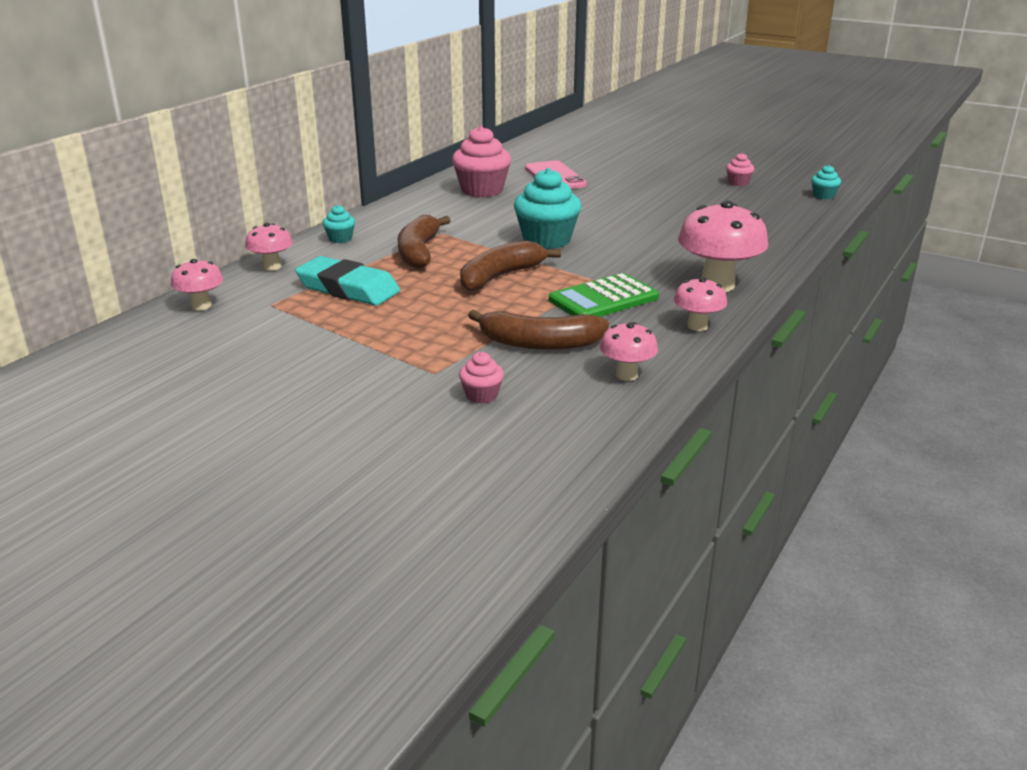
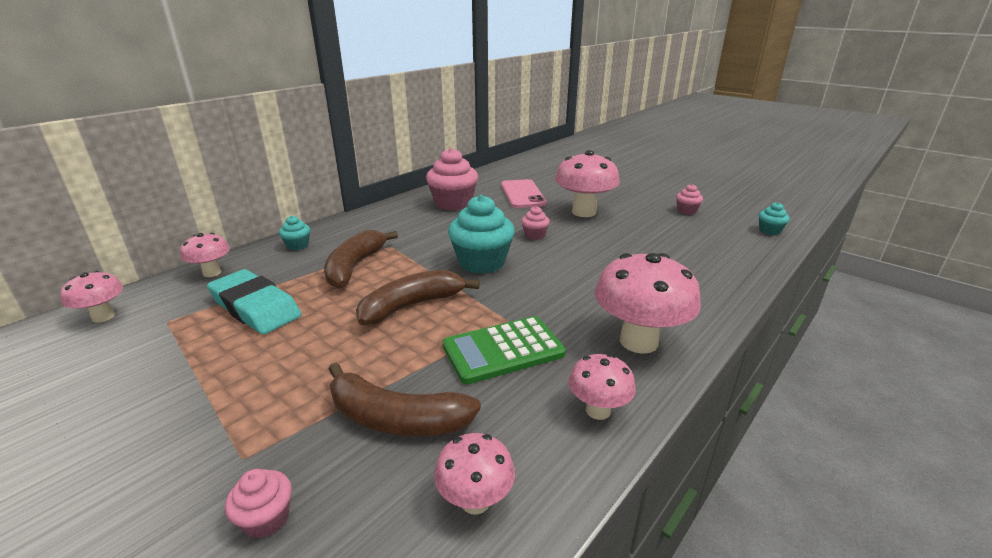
camera: 10 degrees right, 0 degrees up
(588, 214) = (534, 235): none -> pink cupcake
(630, 190) = (584, 212): none -> pink mushroom

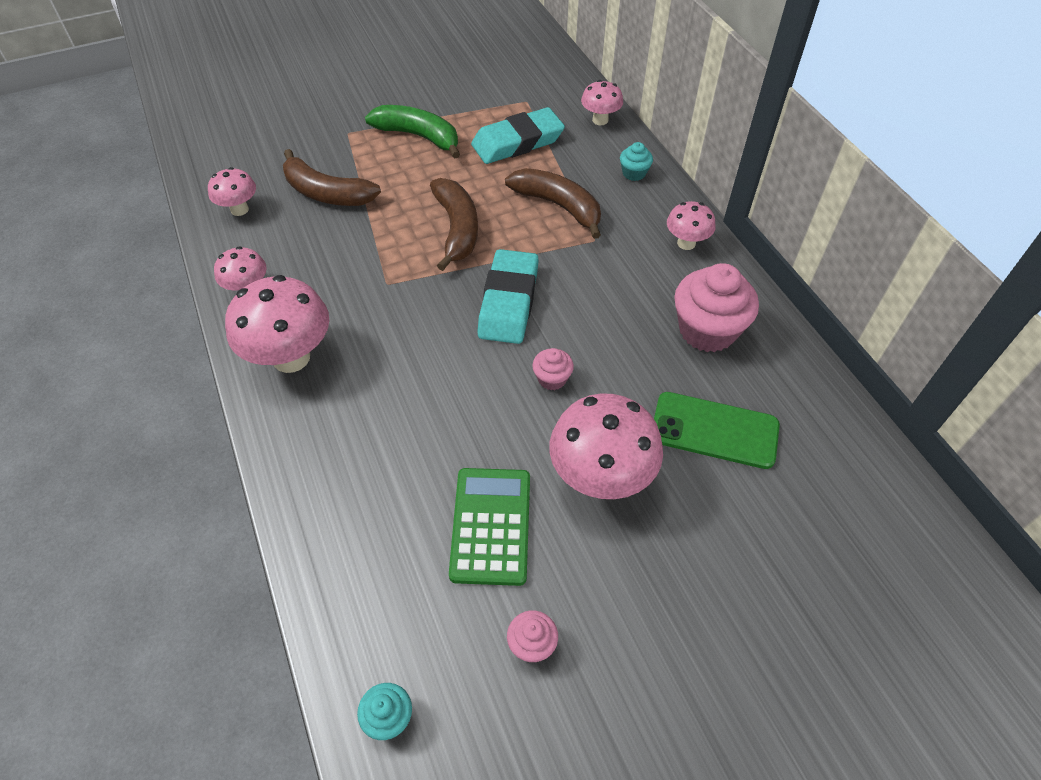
camera: 115 degrees right, 25 degrees up
(103, 317) = (554, 73): pink mushroom -> pink mushroom (686, 243)
(249, 380) = (418, 136): none -> green banana
(266, 518) = (298, 139): pink cupcake -> none
(396, 418) = (327, 193): brown banana -> brown banana turned 105 degrees counterclockwise
(481, 262) = (508, 301): turquoise cupcake -> turquoise eraser
(503, 350) = (351, 265): green calculator -> green calculator (491, 526)
(522, 194) = (714, 430): pink phone -> green phone

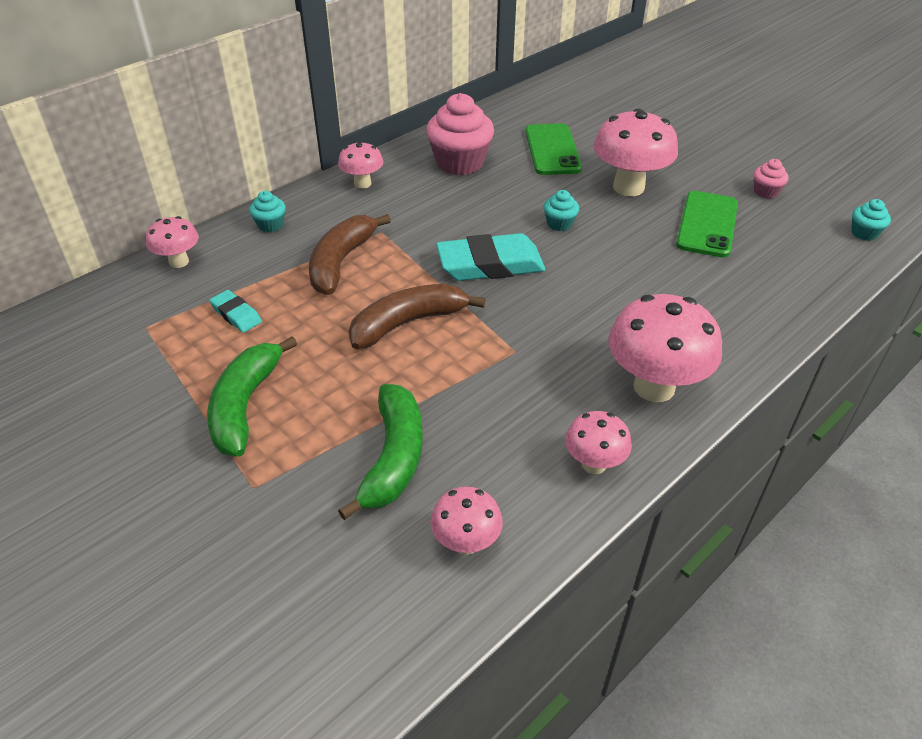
camera: 110 degrees left, 10 degrees down
(327, 193) = (393, 458): brown banana -> green banana
(491, 526) = (707, 224): green calculator -> green phone
(517, 142) = (236, 314): turquoise eraser -> turquoise eraser, size x0.50
(552, 379) = (559, 224): pink cupcake -> turquoise cupcake

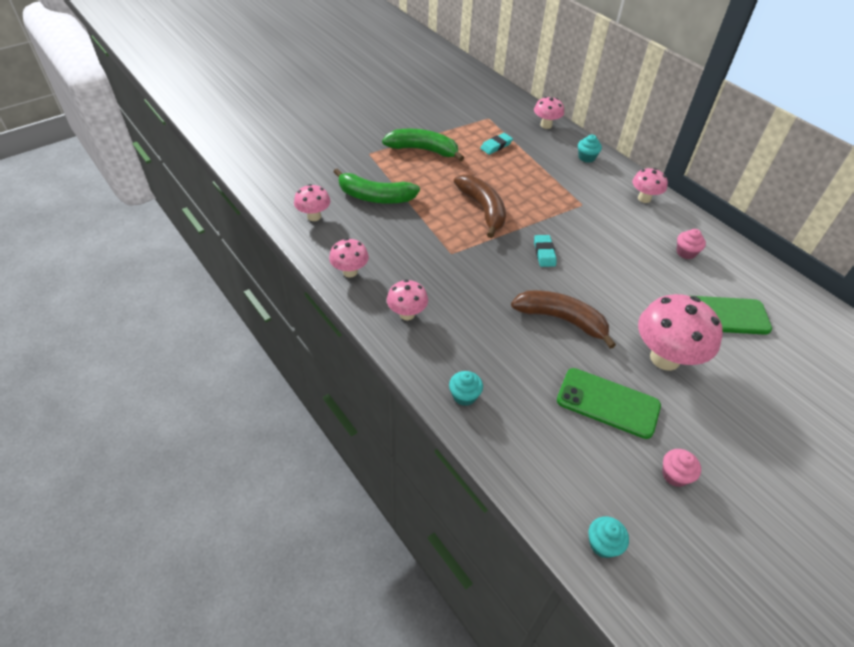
camera: 95 degrees right, 5 degrees up
(341, 262) = (546, 185): brown banana -> brown banana (561, 320)
(460, 163) = (686, 252): pink cupcake -> pink cupcake, size x0.48
(490, 264) = (544, 253): turquoise eraser -> turquoise eraser, size x0.50
(559, 224) = (600, 299): turquoise cupcake -> turquoise cupcake (464, 396)
(654, 387) = (407, 314): pink mushroom -> pink mushroom, size x0.55

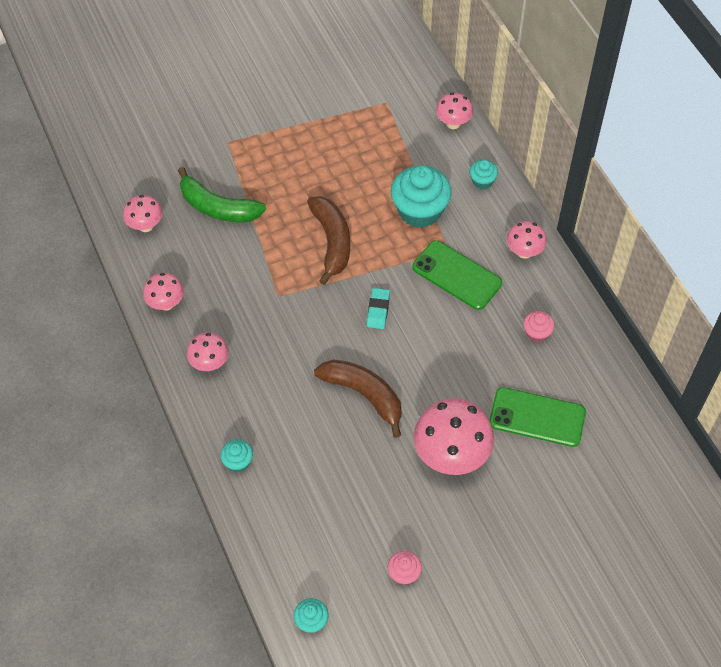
camera: 15 degrees right, 10 degrees up
(423, 150) = (292, 145): green banana -> none
(496, 146) = (380, 149): turquoise eraser -> none
(546, 181) = (420, 211): none -> turquoise cupcake
(608, 403) = (372, 493): green phone -> green phone (456, 275)

